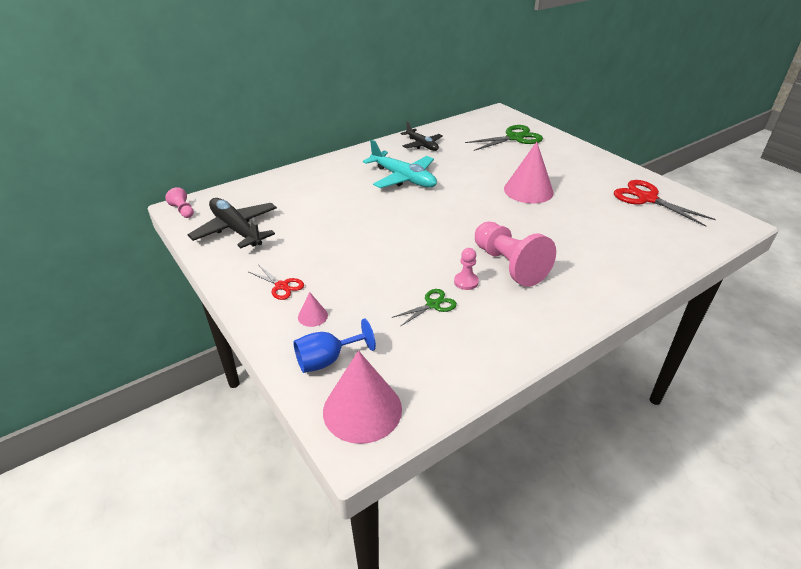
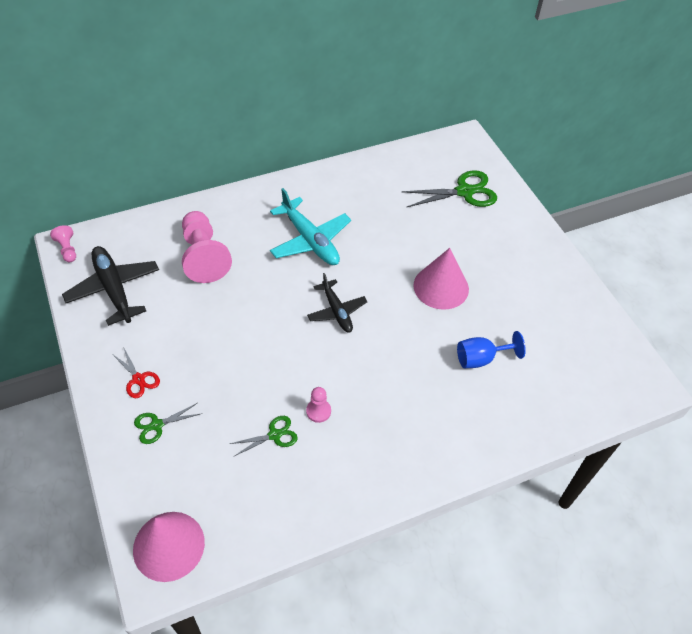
camera: 10 degrees right, 15 degrees up
(312, 316) = (157, 425): pink cone -> green scissors
(327, 360) = (155, 482): blue goblet -> blue goblet (481, 359)
(422, 145) = (351, 186): black plane -> black plane (337, 311)
(509, 265) = (371, 397): pink pawn -> pink pawn (204, 256)
(647, 199) = (569, 326): red scissors -> none

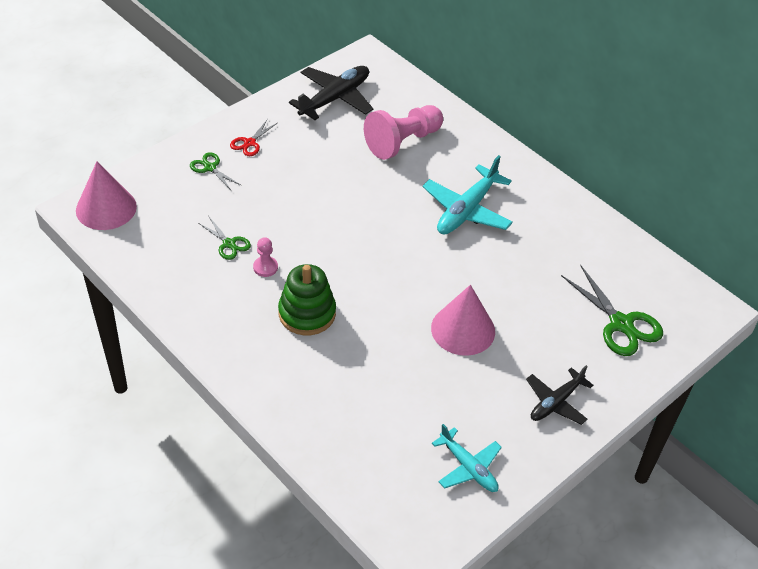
camera: 70 degrees right, 5 degrees down
(67, 249) = (363, 57): pink pawn -> none
(337, 311) = (386, 252): black plane -> black plane (555, 402)
(387, 393) = (307, 313): none -> green stacking toy
(481, 359) = (383, 382): blue goblet -> none
(577, 329) = (468, 467): none -> turquoise plane

